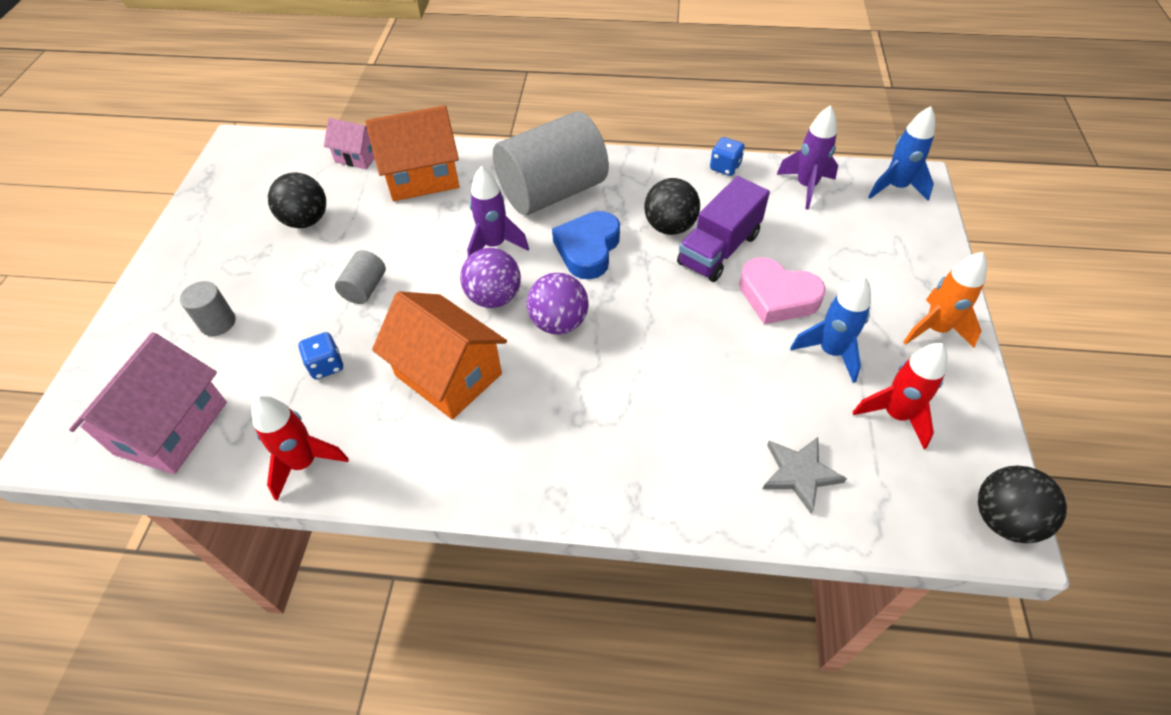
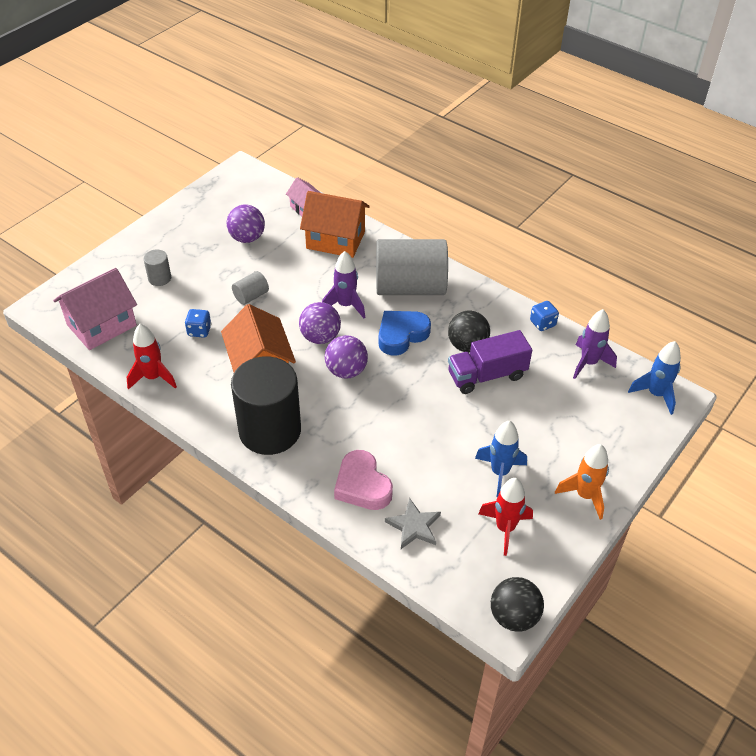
camera: 30 degrees right, 5 degrees down
(306, 220) = (247, 238): black ball -> purple ball
(523, 449) = (270, 430): none -> black cylinder
(777, 296) = (497, 423): pink heart -> pink heart (362, 485)

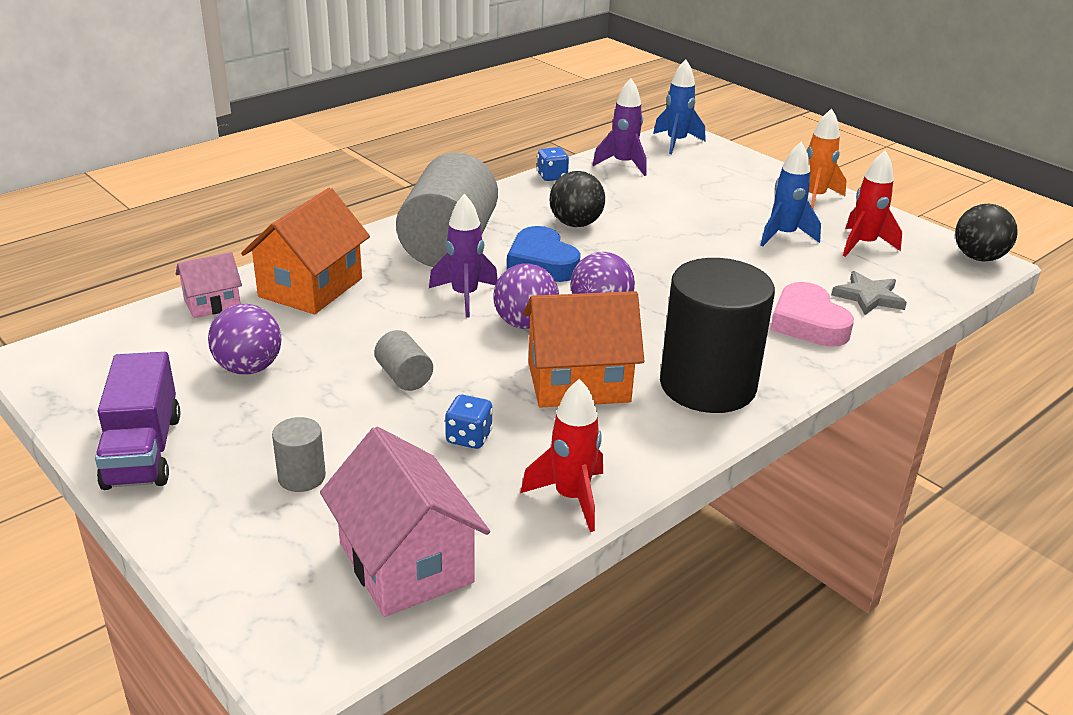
camera: 80 degrees left, 15 degrees down
(362, 485) = (808, 323): pink heart -> pink heart turned 90 degrees clockwise
(486, 375) = (630, 220): purple truck -> purple truck (143, 451)

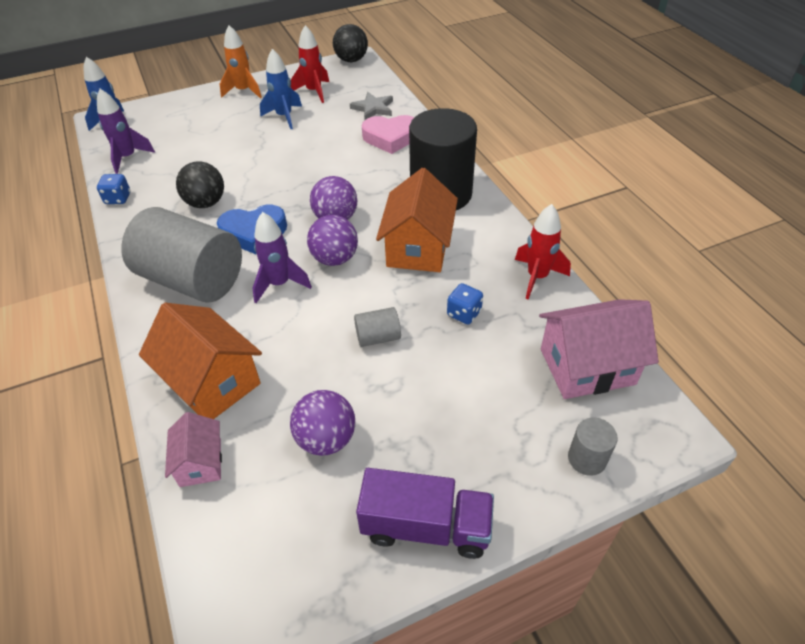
camera: 70 degrees left, 15 degrees up
(301, 477) = (486, 414): grey cylinder -> grey cylinder (587, 458)

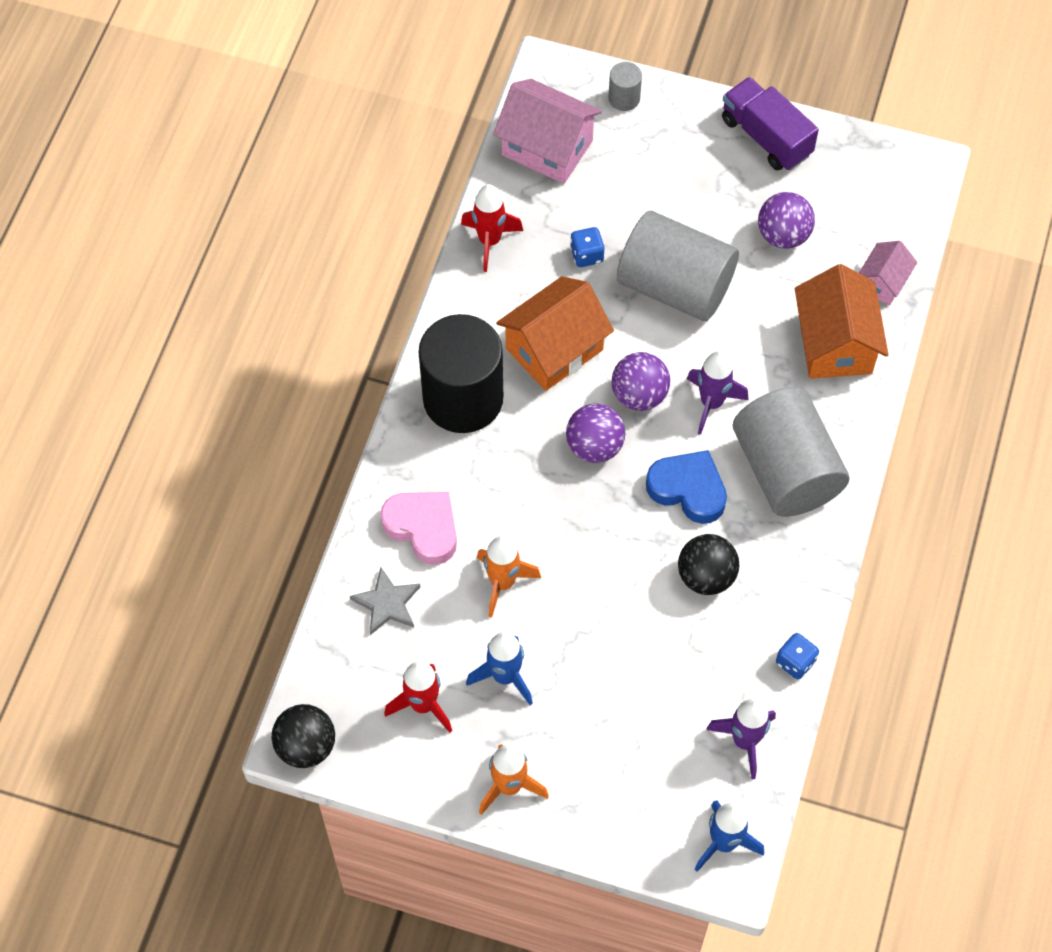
camera: 140 degrees left, 15 degrees up
(323, 142) = (503, 583): none -> orange rocket
(378, 337) = (675, 286): grey cylinder -> grey cylinder, size x2.35

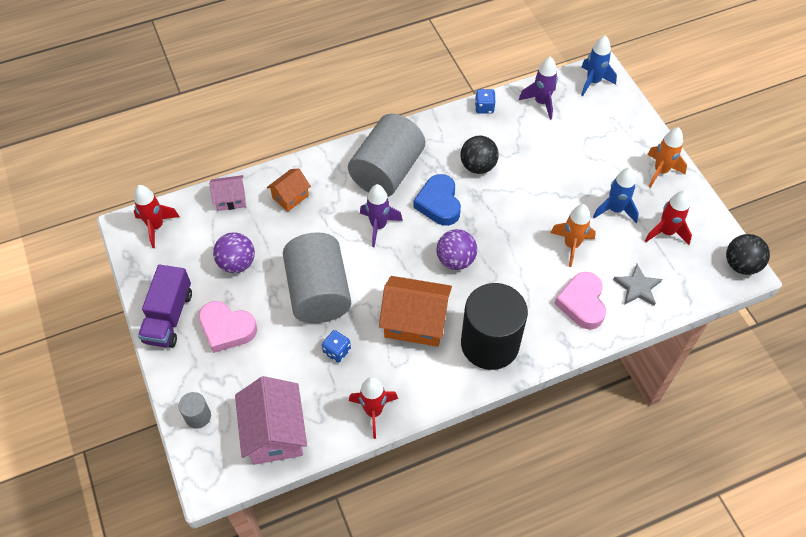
camera: 130 degrees left, 5 degrees down
(639, 395) = (405, 261): purple ball -> none
(704, 177) = (226, 329): none -> pink heart
(835, 344) = (290, 196): orange house -> orange house, size x0.56
(903, 190) = (156, 227): none -> red rocket

